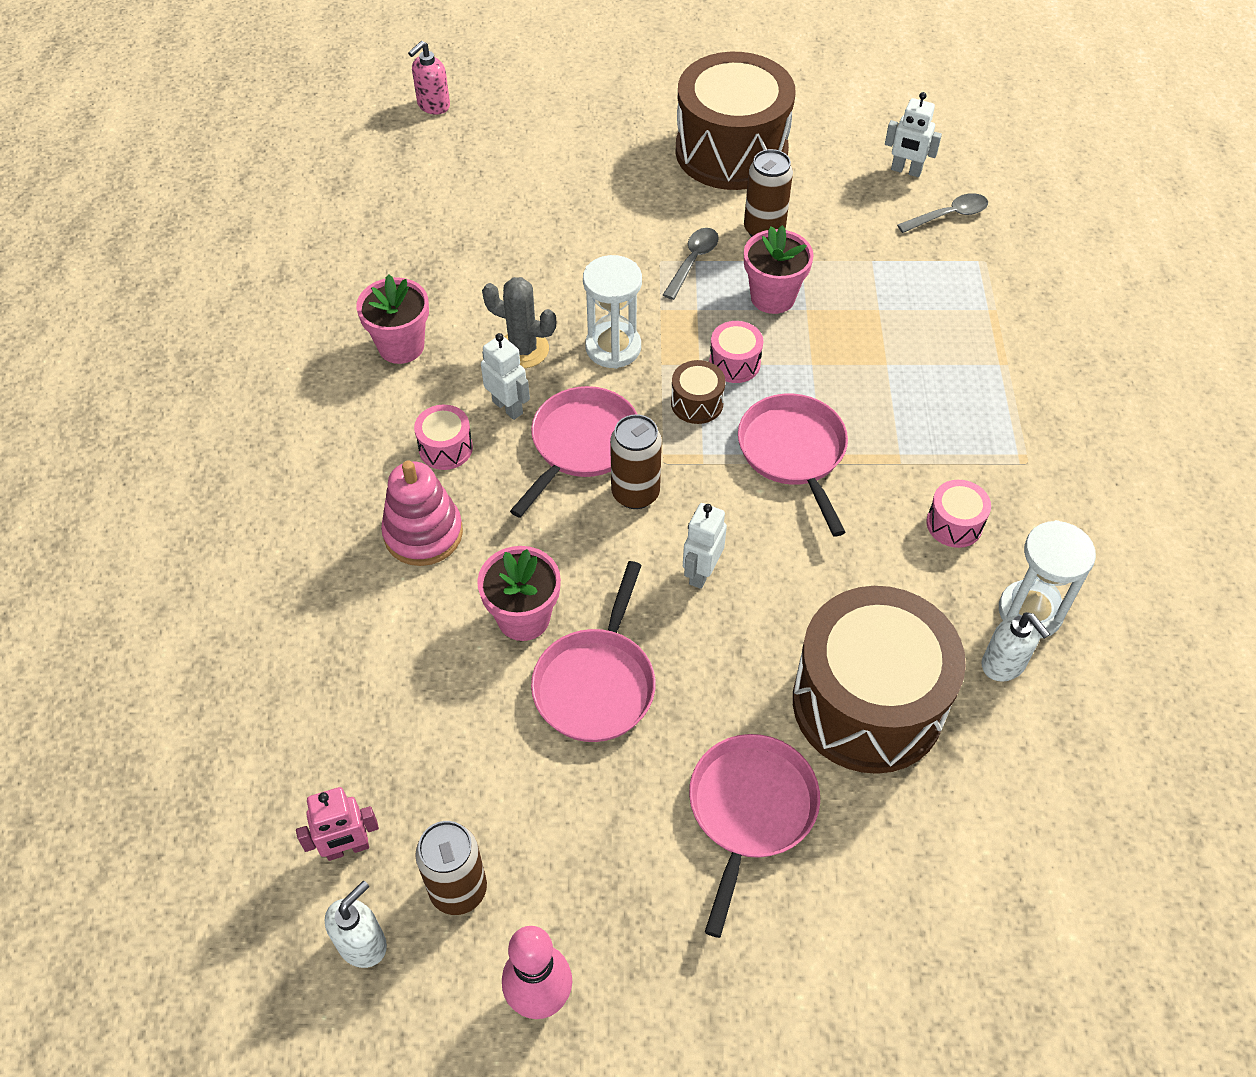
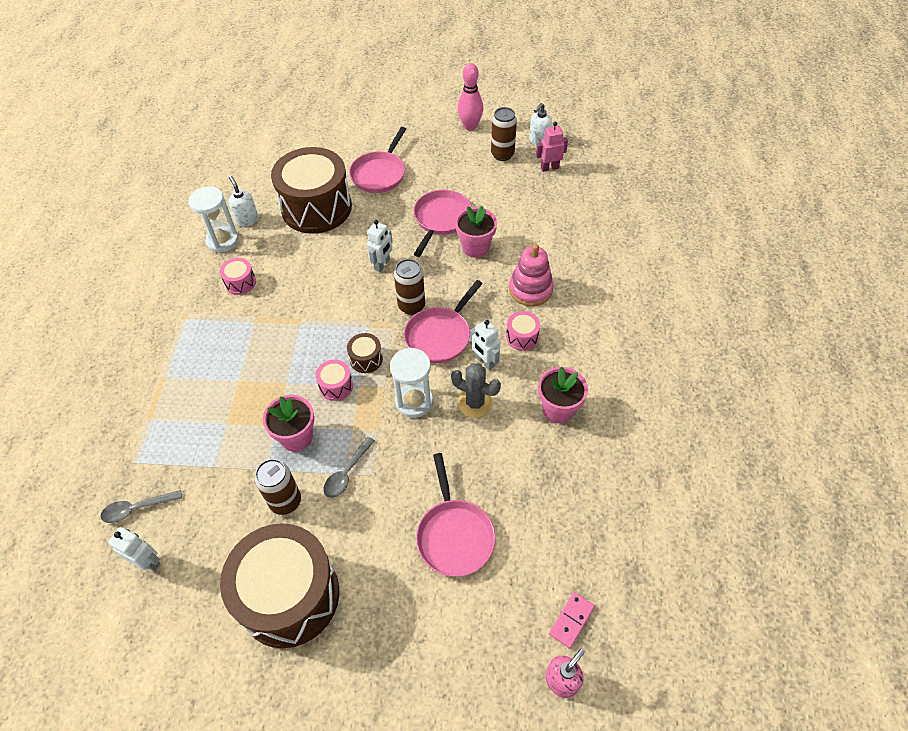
camera: 175 degrees left, 0 degrees up
(416, 146) = (571, 620): none -> pink domino
(794, 453) = (315, 325): pink pan -> pink pan (454, 535)

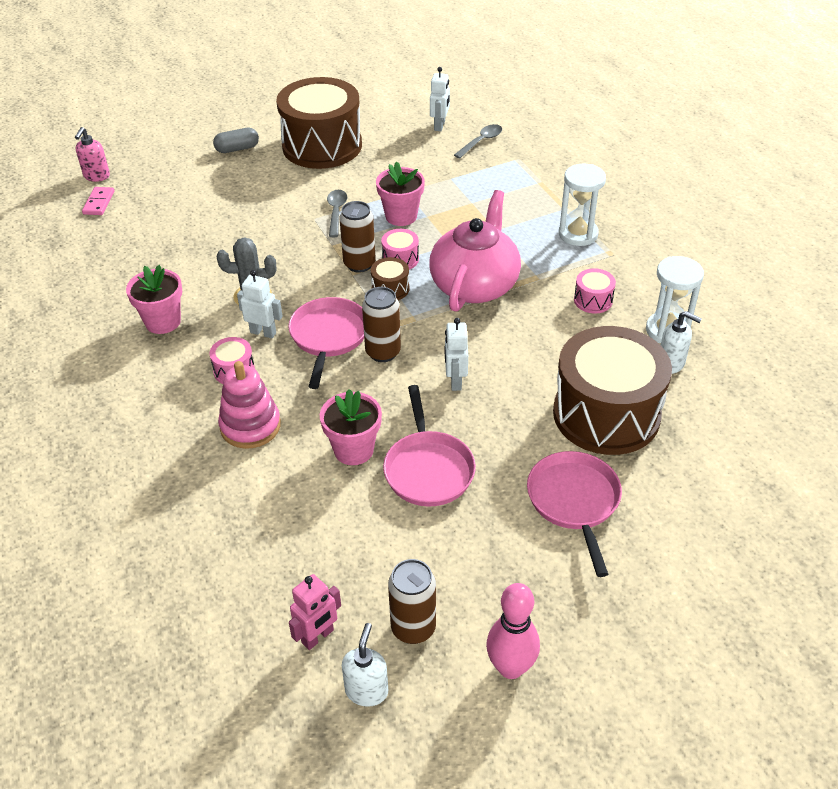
camera: 150 degrees right, 10 degrees down
(148, 562) = (440, 126): white robot -> white robot turned 75 degrees counterclockwise
(285, 501) = (371, 182): brown can -> brown can (359, 264)
(304, 333) = (475, 285): none -> pink teapot
(381, 646) = (237, 149): none -> grey capsule
(414, 401) = (314, 276): white hourglass -> white hourglass (578, 234)
(454, 535) = (217, 211): pink pan -> none

